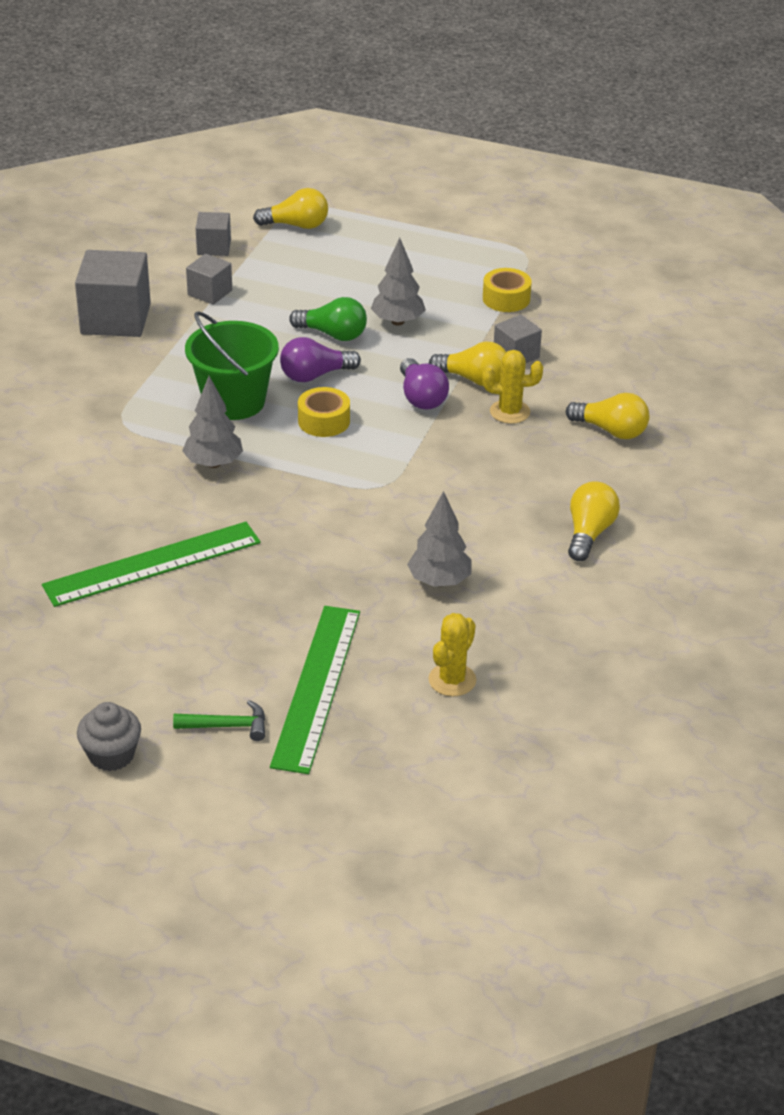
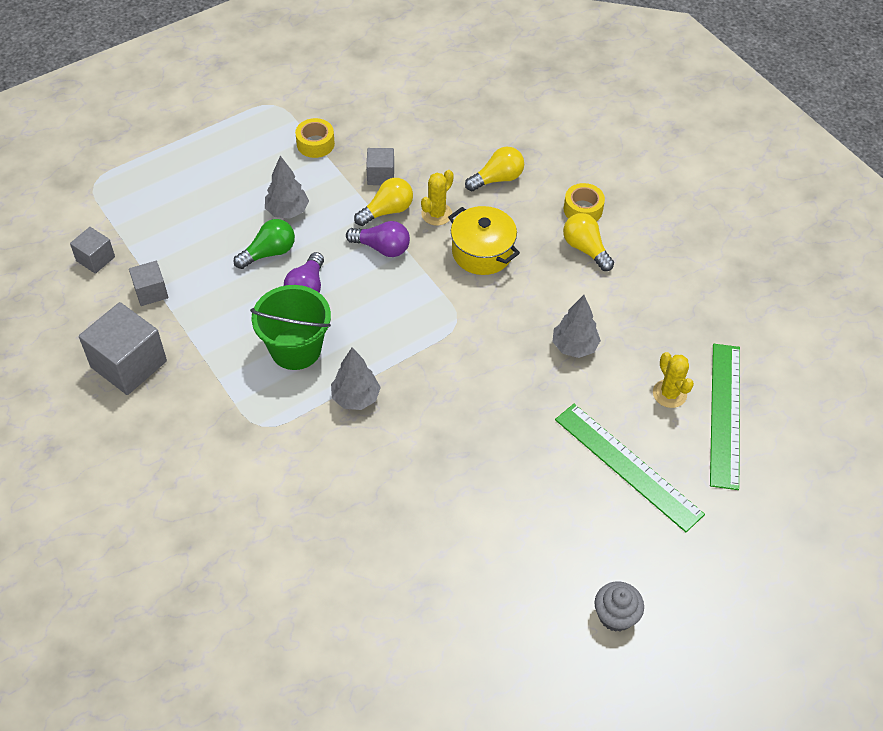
camera: 55 degrees left, 15 degrees up
(153, 564) = (438, 491): green ruler -> green ruler (725, 414)
(227, 726) = (631, 534): green hammer -> none
(296, 225) = (117, 198): yellow light bulb -> none
(324, 421) = (362, 312): yellow tape -> yellow tape (583, 209)
(495, 463) = (482, 252): none -> yellow pot

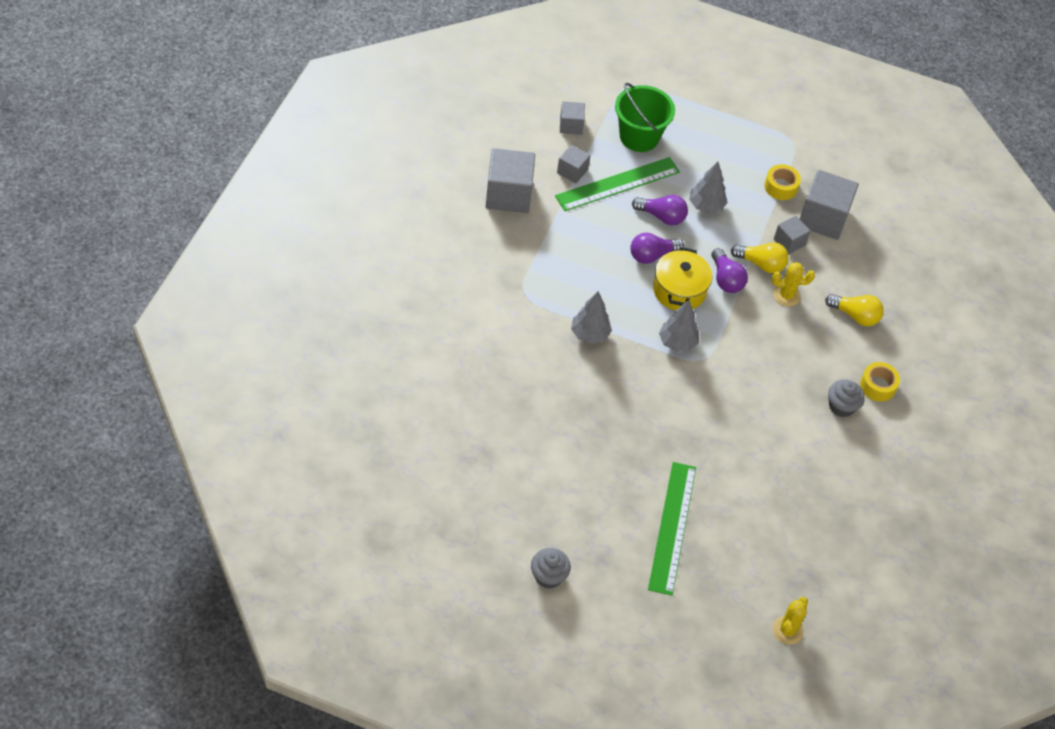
camera: 50 degrees right, 0 degrees up
(269, 253) = (662, 216): green light bulb -> purple light bulb
(295, 349) = (598, 278): green bucket -> green bucket (639, 137)
(375, 136) = (823, 218): none -> grey cube
(482, 252) = (778, 342): yellow pot -> yellow pot (679, 290)
(574, 347) = (745, 443): grey tree -> grey tree (677, 343)
(585, 249) = (841, 406): yellow light bulb -> grey cupcake
(669, 394) = (757, 525): yellow cactus -> yellow cactus (787, 630)
(725, 414) = (770, 571): green ruler -> green ruler (618, 184)

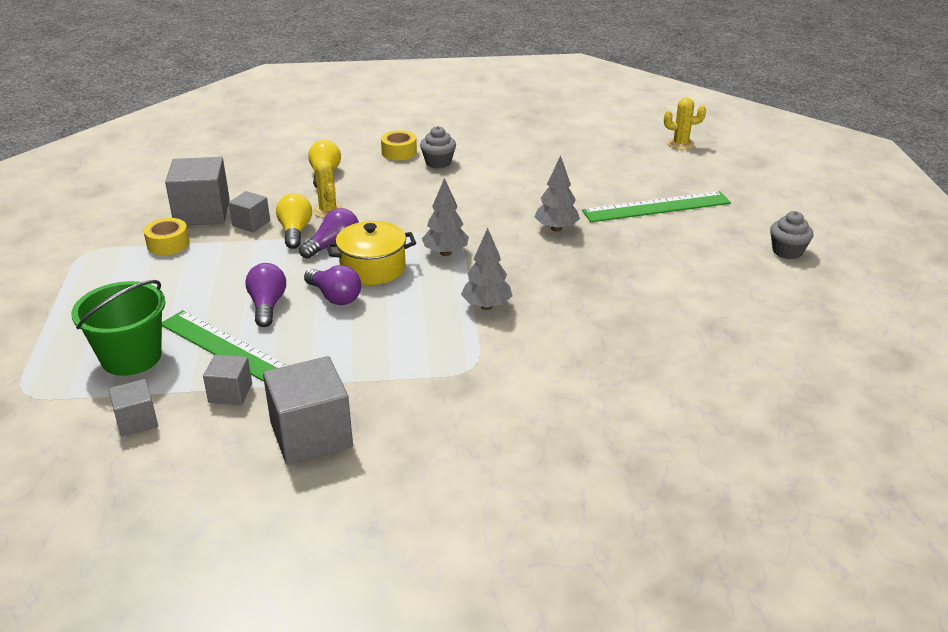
camera: 110 degrees left, 20 degrees down
(706, 206) = (229, 281): grey tree -> grey tree (556, 228)

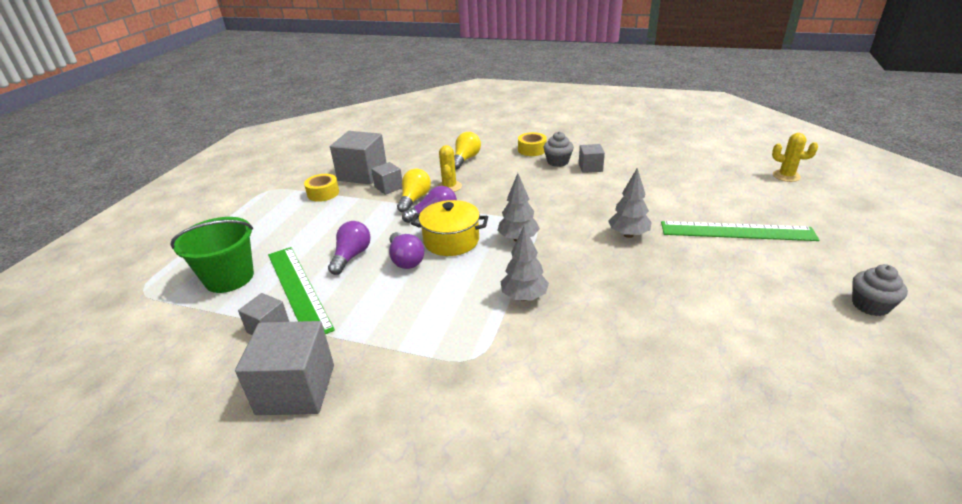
camera: 25 degrees right, 0 degrees up
(137, 421) = (187, 335): grey cube -> grey cube (590, 167)

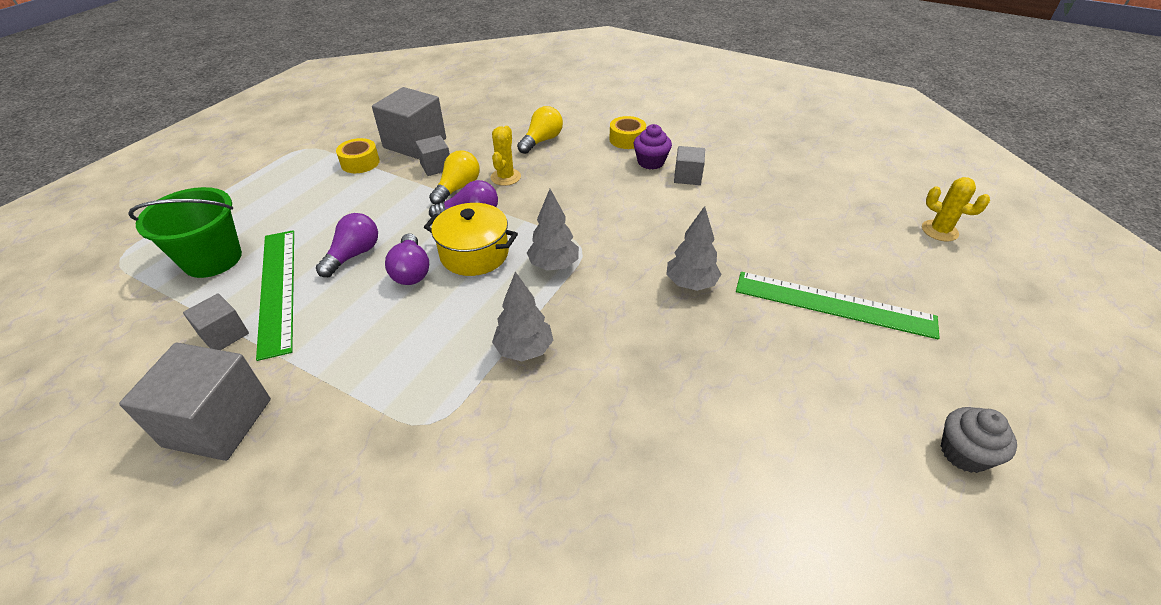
camera: 10 degrees right, 10 degrees up
(557, 162) = (651, 162): grey cupcake -> purple cupcake

